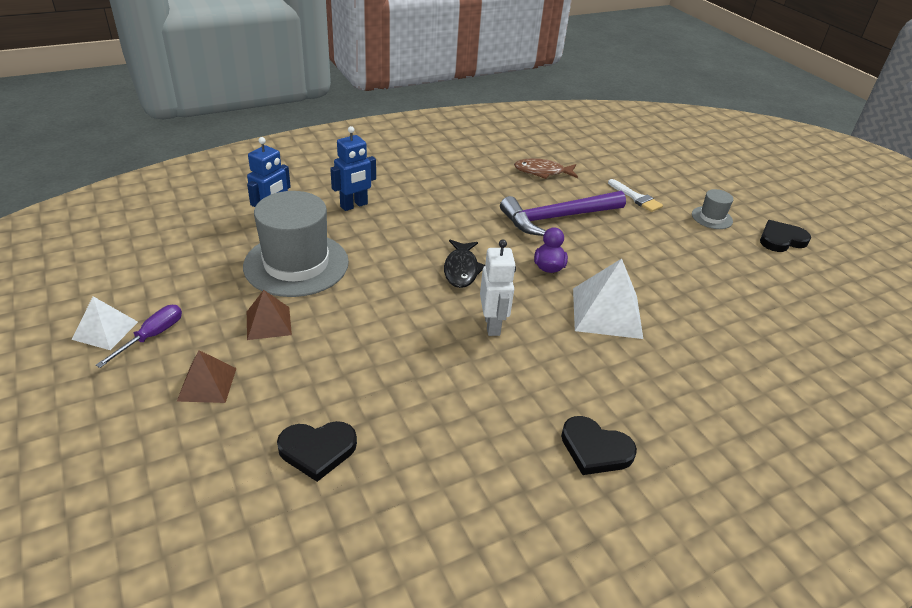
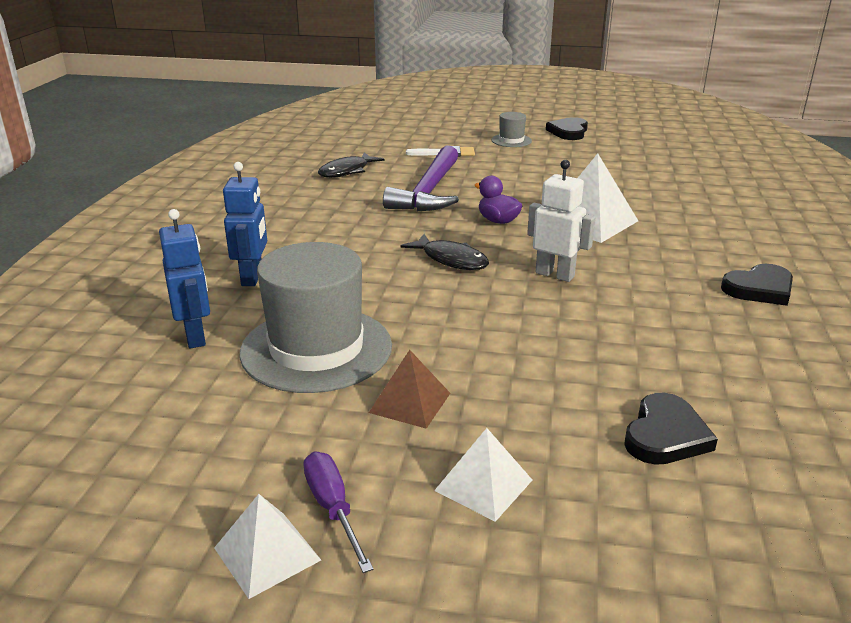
camera: 50 degrees left, 10 degrees down
(207, 384) = (483, 485): brown pyramid -> white pyramid
(542, 172) = (347, 171): brown fish -> black fish

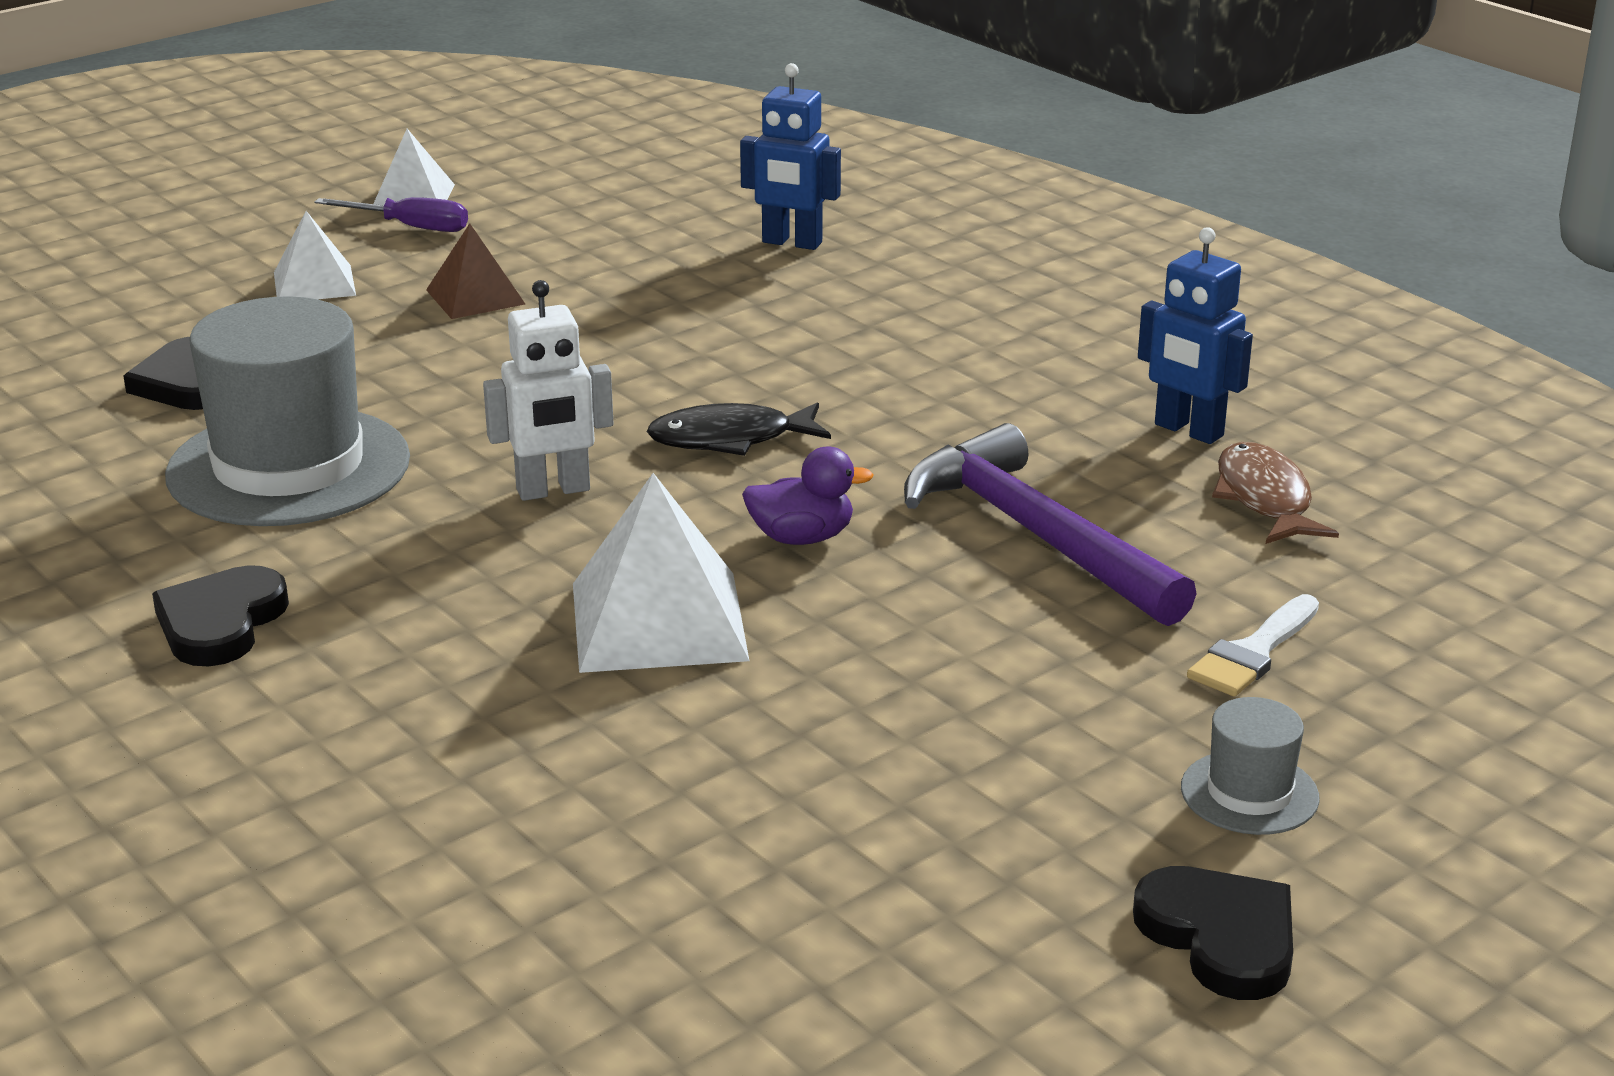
camera: 130 degrees right, 0 degrees up
(252, 277) = (897, 303): blue robot -> blue robot (1188, 430)
(316, 349) = (655, 288): grey hat -> grey hat (288, 467)
(347, 171) = (1264, 499): black fish -> brown fish

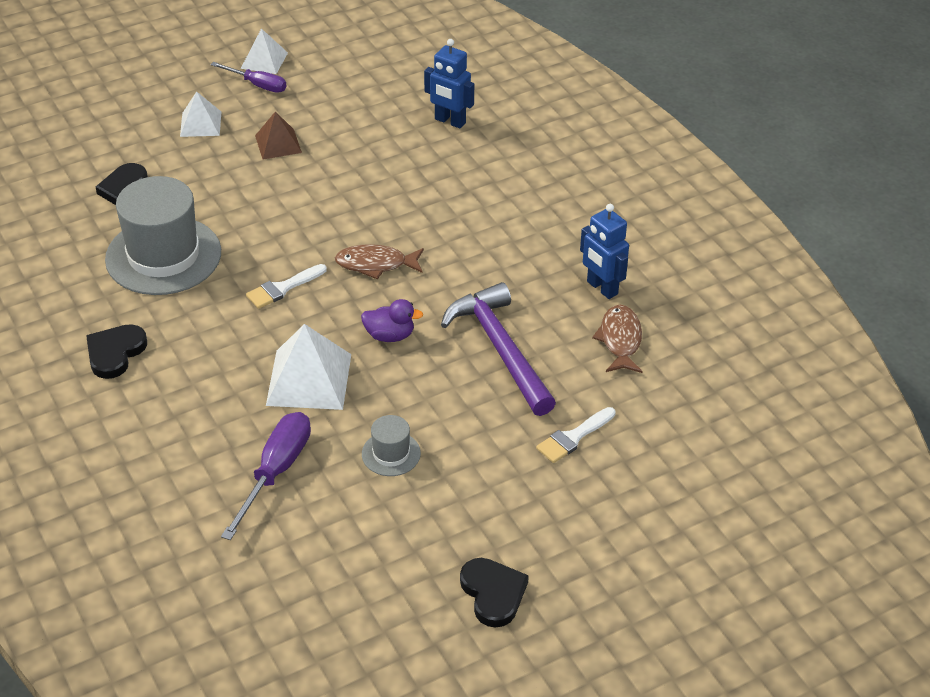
camera: 10 degrees right, 15 degrees up
(553, 490) = (282, 288): white robot -> white brush
(640, 780) = (275, 472): none -> purple screwdriver
(730, 439) = (375, 264): black fish -> brown fish
(1249, 793) = (537, 519): grey hat -> grey hat (391, 454)

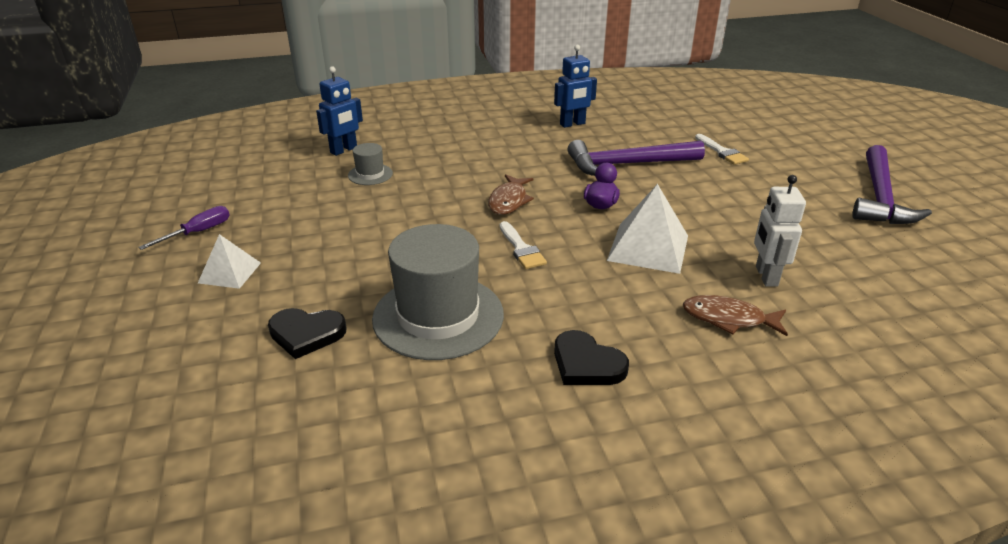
camera: 75 degrees left, 10 degrees down
(264, 60) = (161, 225): white pyramid -> none
(275, 472) = (766, 276): purple screwdriver -> white robot
(278, 144) = (305, 230): brown pyramid -> none
(391, 454) = (740, 220): grey hat -> grey hat (370, 174)
(493, 593) = (879, 197): black heart -> purple hammer
(620, 340) = (627, 125): brown fish -> brown fish (728, 319)

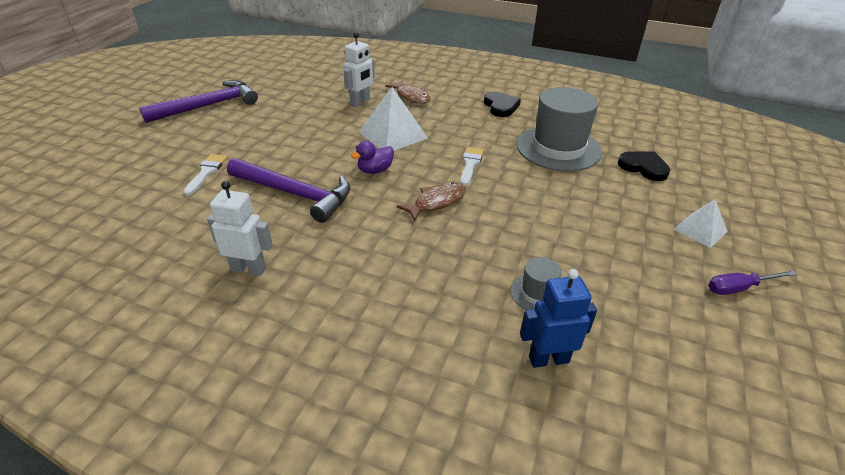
camera: 145 degrees left, 5 degrees up
(572, 124) = (249, 269): blue robot -> white robot

